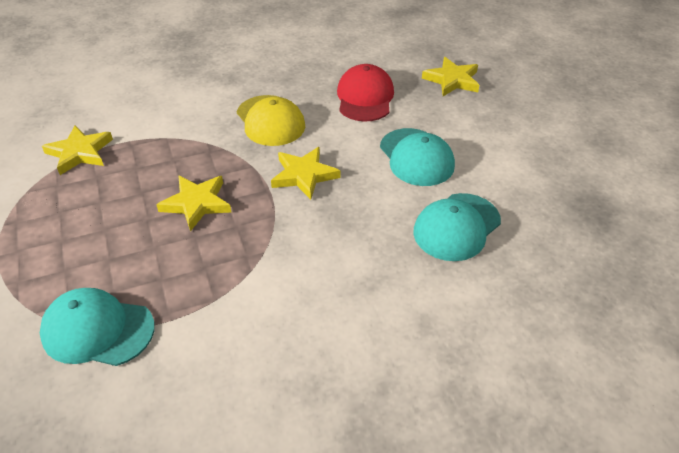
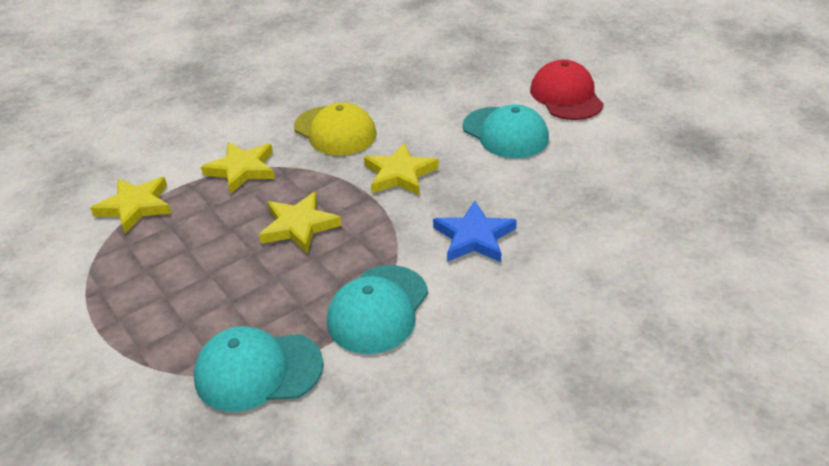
camera: 15 degrees left, 5 degrees down
(337, 253) = (474, 237): none -> blue star
(365, 97) = (423, 89): red cap -> red cap (566, 96)
(452, 80) = (503, 56): yellow star -> yellow star (242, 169)
(456, 227) = (578, 186): turquoise cap -> turquoise cap (378, 309)

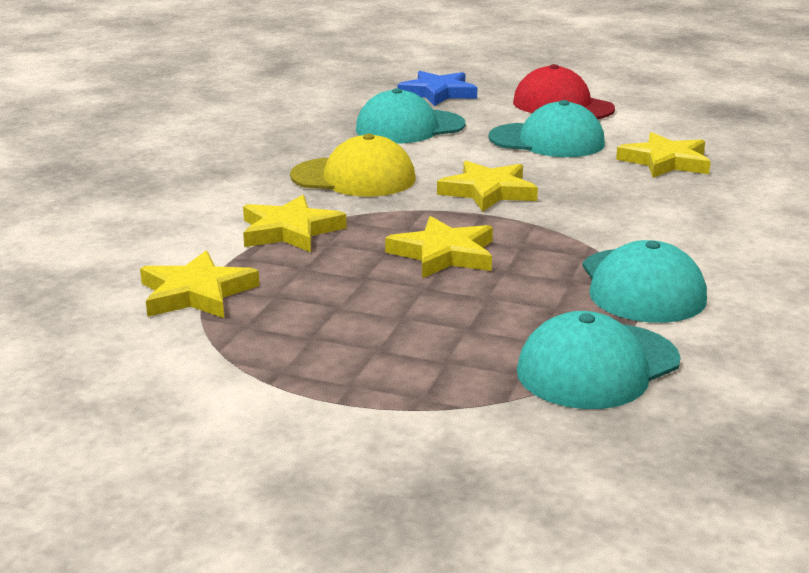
camera: 35 degrees left, 15 degrees down
(430, 89) = (409, 127): none -> turquoise cap
(474, 237) = (645, 214): blue star -> blue star (438, 93)
(563, 185) = (665, 162): none -> yellow star

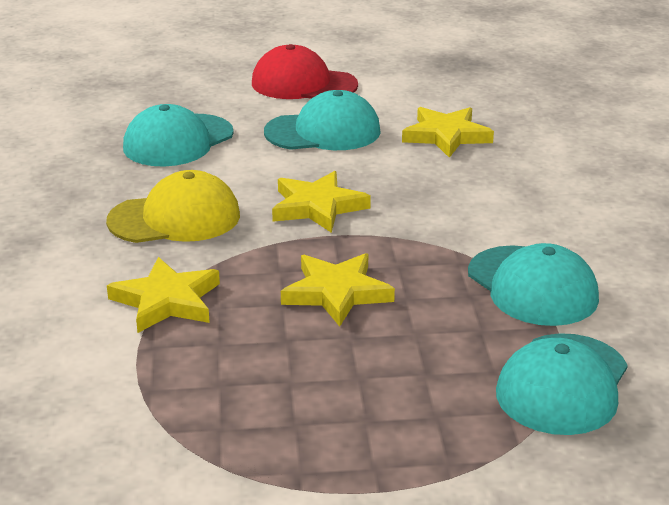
camera: 25 degrees left, 5 degrees up
(196, 293) = (138, 403): yellow star -> none
(438, 93) = (170, 90): blue star -> none

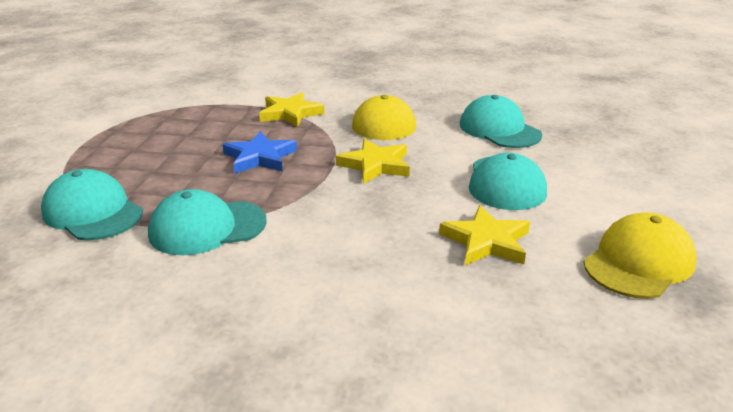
camera: 105 degrees right, 0 degrees up
(303, 84) = (614, 187): red cap -> none
(336, 293) = (260, 157): yellow star -> blue star
(434, 79) = (638, 262): none -> yellow cap

